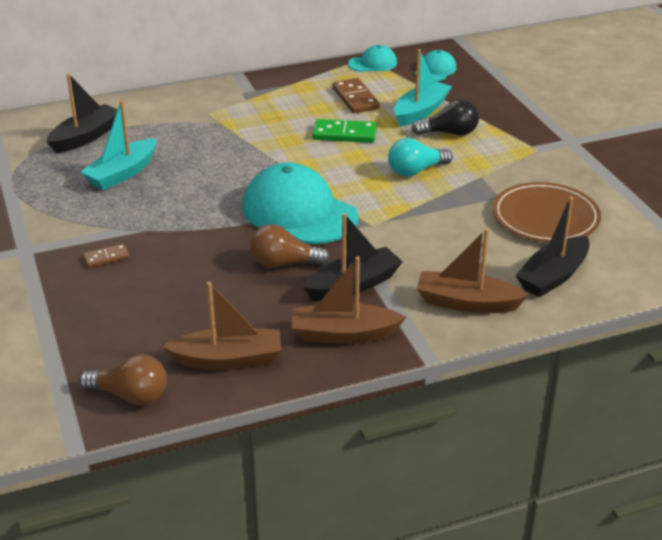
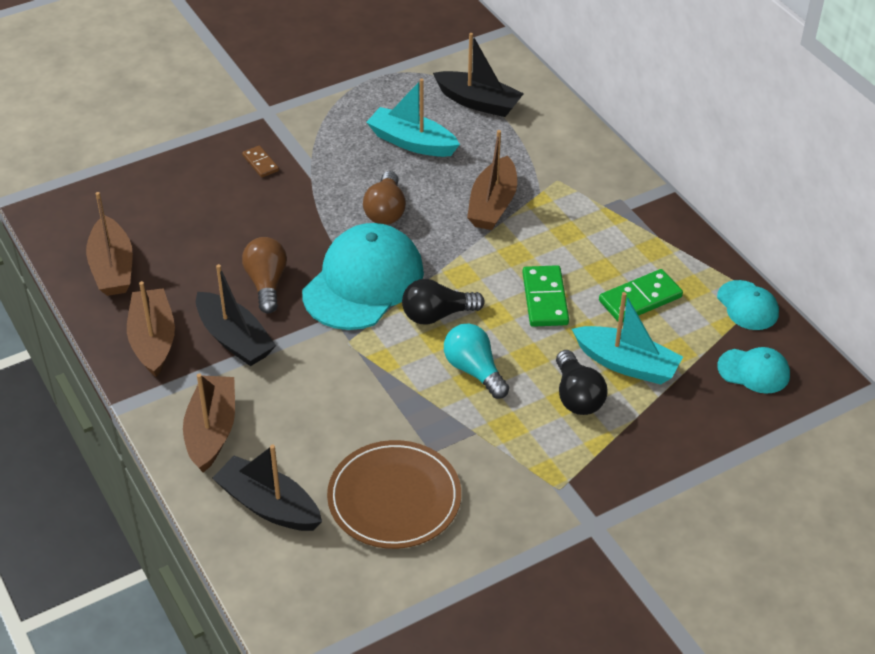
camera: 80 degrees right, 10 degrees up
(130, 396) = (63, 218): brown light bulb -> brown light bulb (385, 211)
(225, 144) = (492, 204): none -> brown boat
(349, 181) = (437, 315): none -> black light bulb
(355, 98) = (640, 299): brown domino -> green domino

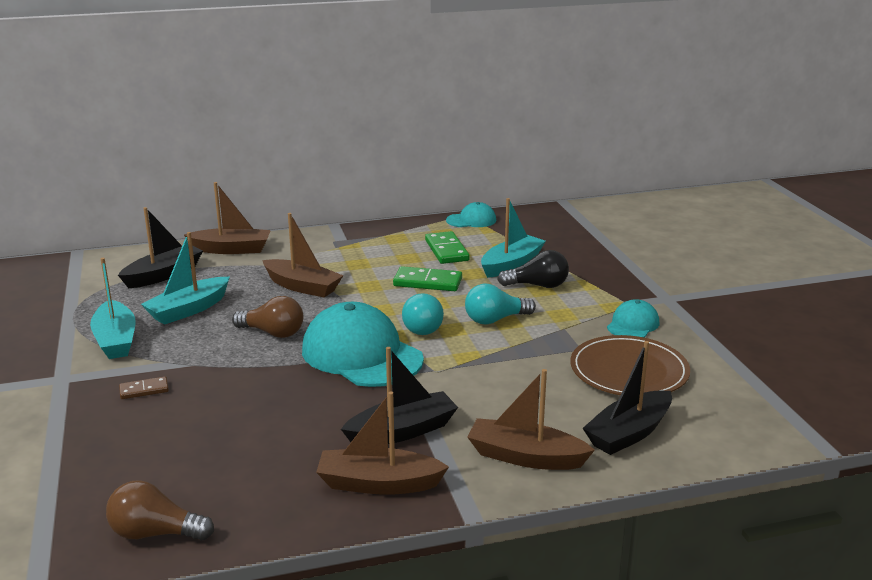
camera: 75 degrees left, 20 degrees down
(112, 268) = (240, 504): brown boat -> brown boat (231, 249)
(266, 283) = (332, 405): brown light bulb -> brown light bulb (155, 533)
(338, 118) = (115, 340): none -> turquoise boat
(437, 315) = (423, 326): black light bulb -> turquoise light bulb
(754, 371) = (534, 228): turquoise cap -> turquoise cap (633, 324)

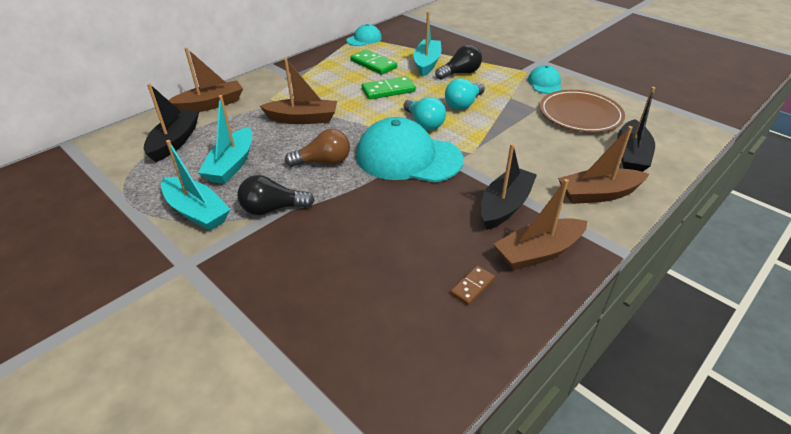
camera: 30 degrees left, 15 degrees up
(144, 390) = (274, 247): brown domino -> brown domino (472, 286)
(155, 533) = (433, 371): brown light bulb -> none
(179, 359) = (272, 209): none -> black light bulb

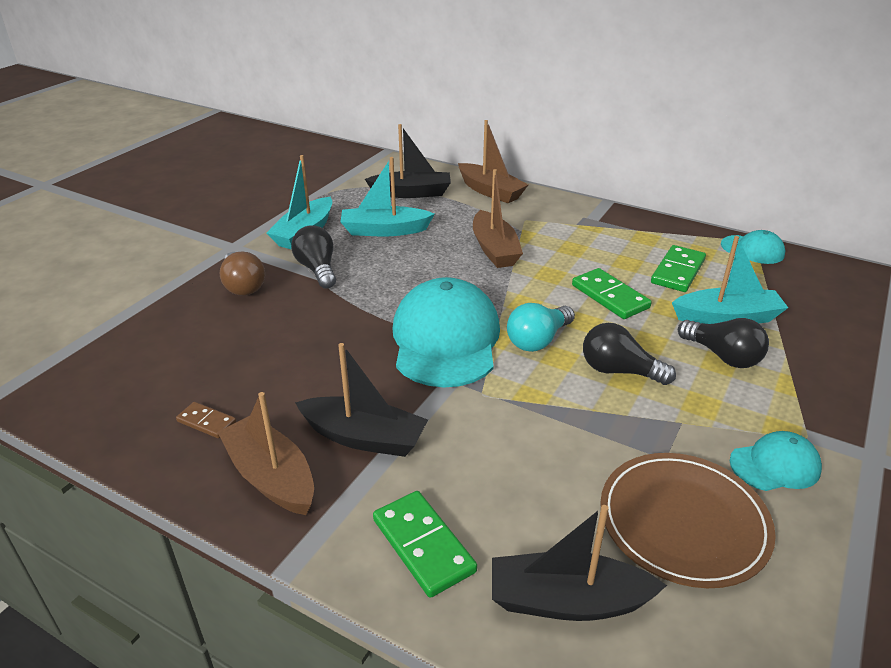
camera: 75 degrees right, 5 degrees down
(323, 162) = (410, 281): brown light bulb -> brown light bulb (243, 286)
(463, 104) = (619, 371): turquoise light bulb -> black light bulb
(598, 194) = (423, 545): brown boat -> green domino

